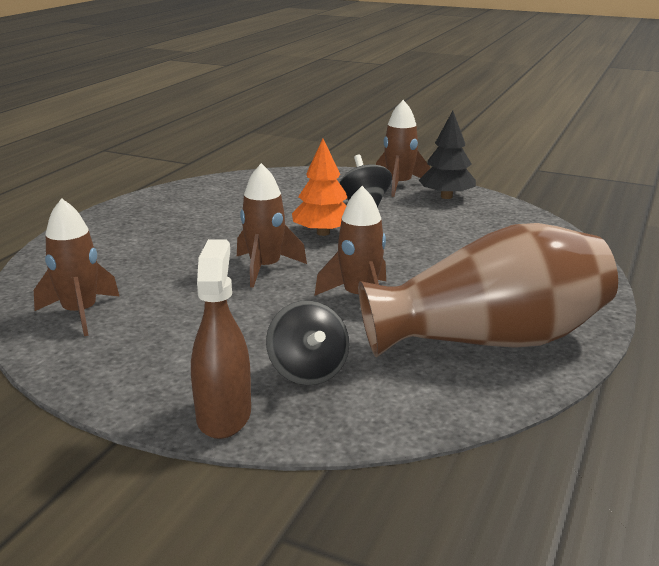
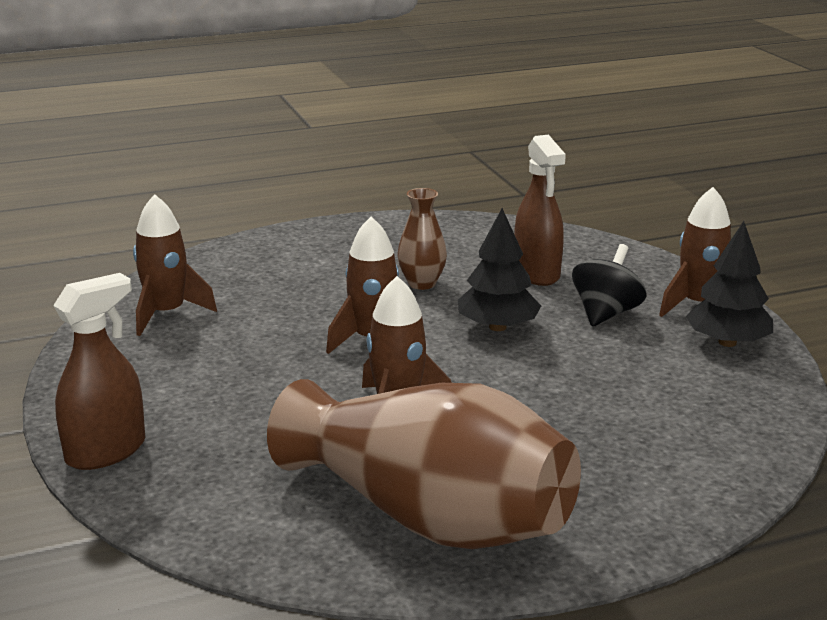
camera: 45 degrees right, 0 degrees up
(230, 227) = (422, 283): none -> brown vase
(287, 199) = (537, 273): none -> brown spray bottle
(308, 372) = (224, 452): black spinning top -> none
(323, 233) = (498, 327): orange tree -> black tree

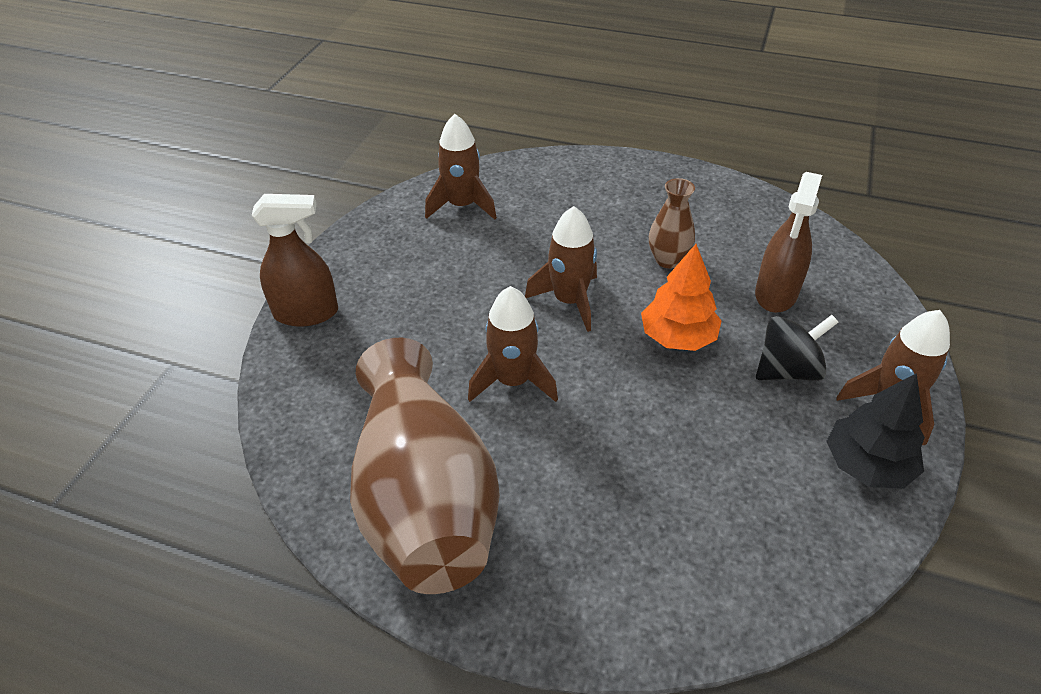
camera: 40 degrees right, 20 degrees up
(498, 327) = (678, 337): black tree -> orange tree

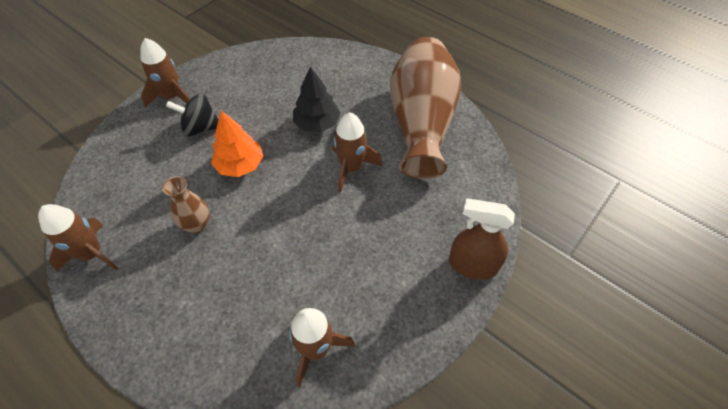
camera: 160 degrees left, 10 degrees up
(569, 301) = (286, 212): brown rocket -> brown rocket (92, 254)
(776, 294) = (156, 174): brown spray bottle -> none
(867, 465) = (212, 78): black tree -> black tree (317, 123)

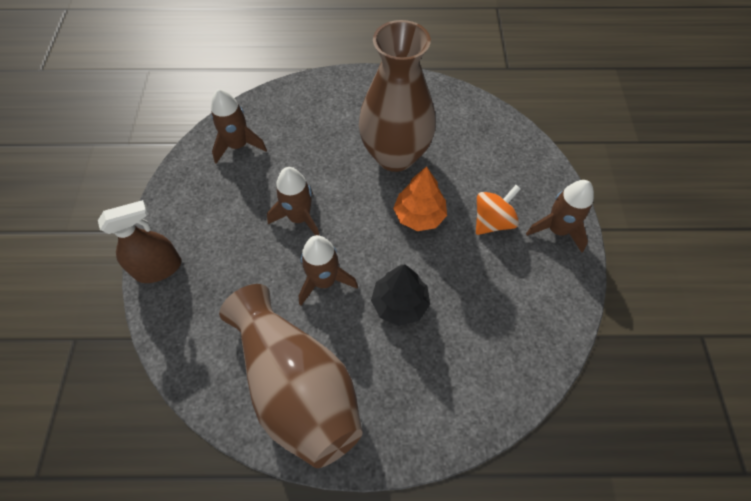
camera: 140 degrees right, 5 degrees up
(92, 254) = (437, 98): brown rocket -> brown rocket (299, 218)
(197, 225) = (395, 155): brown vase -> brown vase, size x2.30
(200, 128) = (492, 221): black spinning top -> orange spinning top

